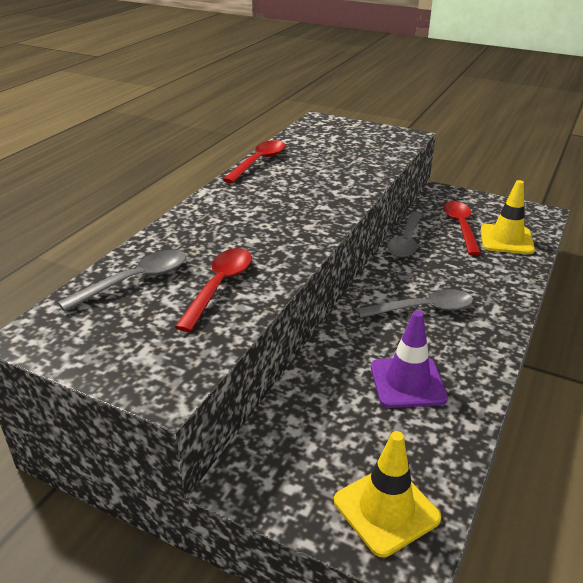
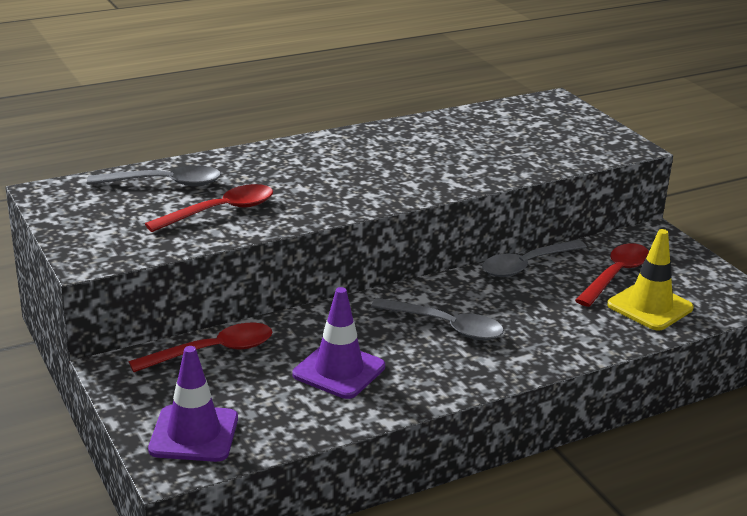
camera: 35 degrees right, 5 degrees down
(258, 162) = (415, 123): red spoon -> red spoon (212, 352)
(386, 509) = (194, 434): yellow traffic cone -> purple traffic cone

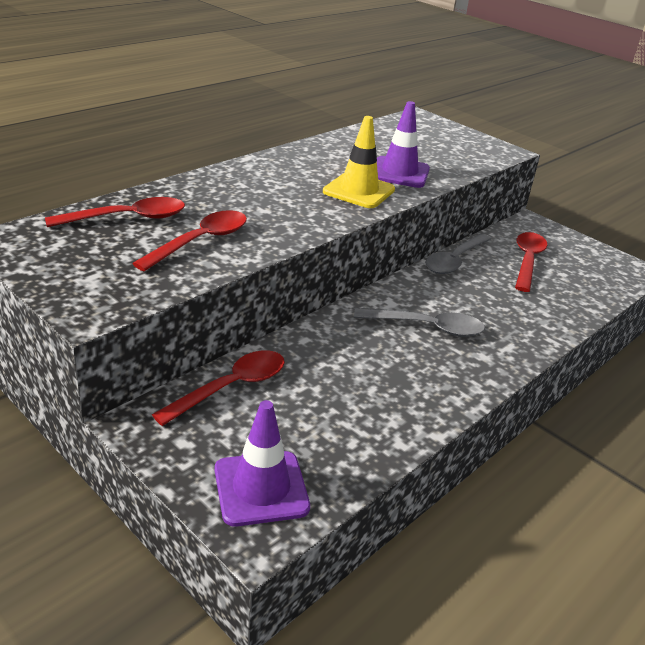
camera: 20 degrees left, 5 degrees up
(164, 183) = (127, 218): grey spoon -> red spoon
(339, 370) = (362, 388): purple traffic cone -> purple traffic cone (399, 173)
(650, 306) = (571, 285): yellow traffic cone -> yellow traffic cone (359, 191)

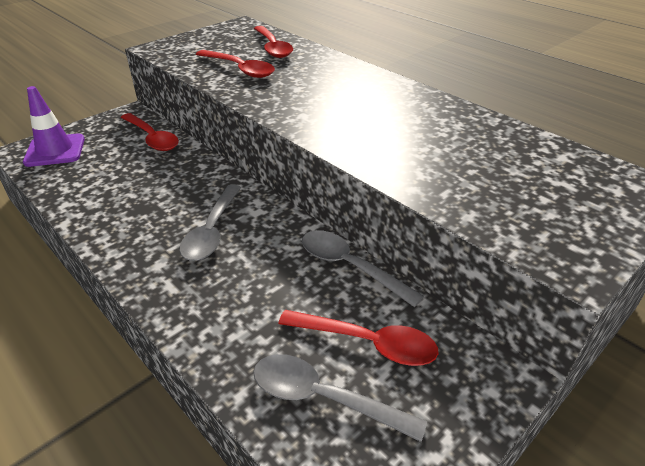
camera: 95 degrees right, 5 degrees up
(359, 191) = (353, 131): yellow traffic cone -> none
(399, 173) = (416, 157): purple traffic cone -> none
(577, 279) = (324, 398): none -> grey spoon

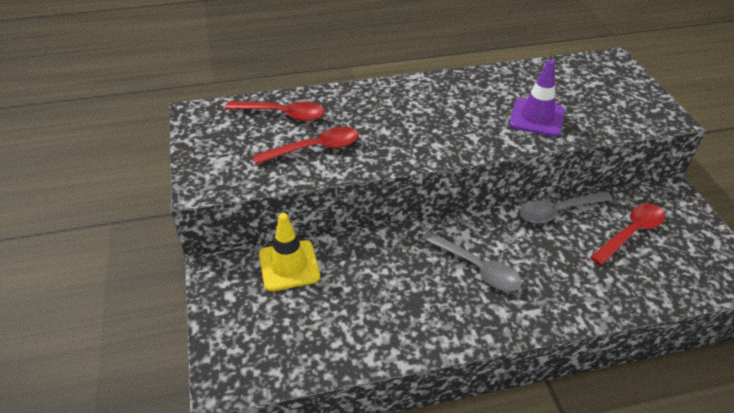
camera: 60 degrees left, 5 degrees up
(55, 150) = (249, 350): purple traffic cone -> purple traffic cone (537, 117)
(152, 138) = (289, 266): red spoon -> yellow traffic cone
(324, 398) = (667, 268): grey spoon -> none

